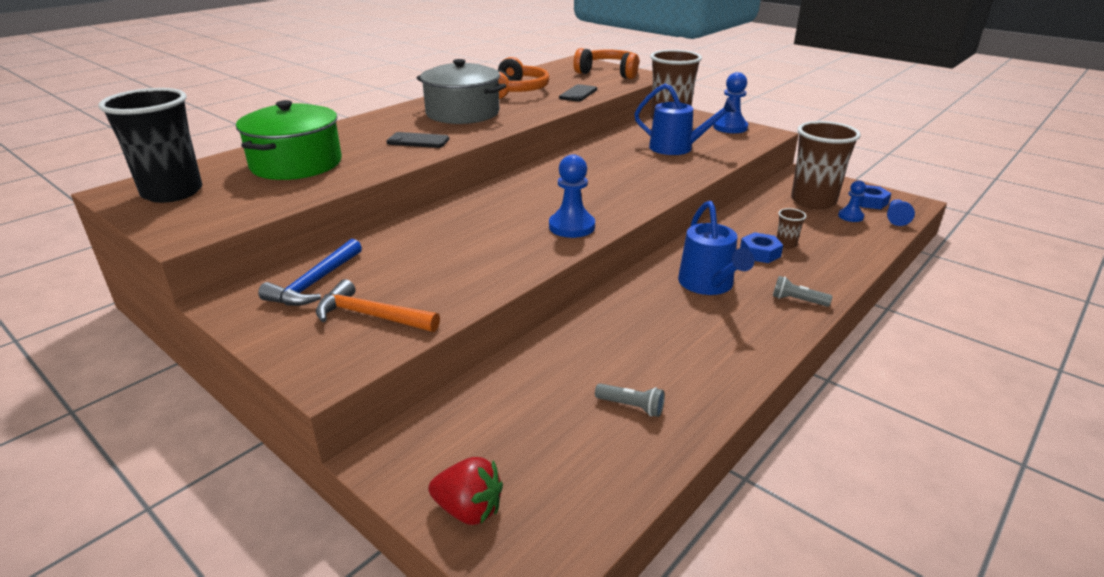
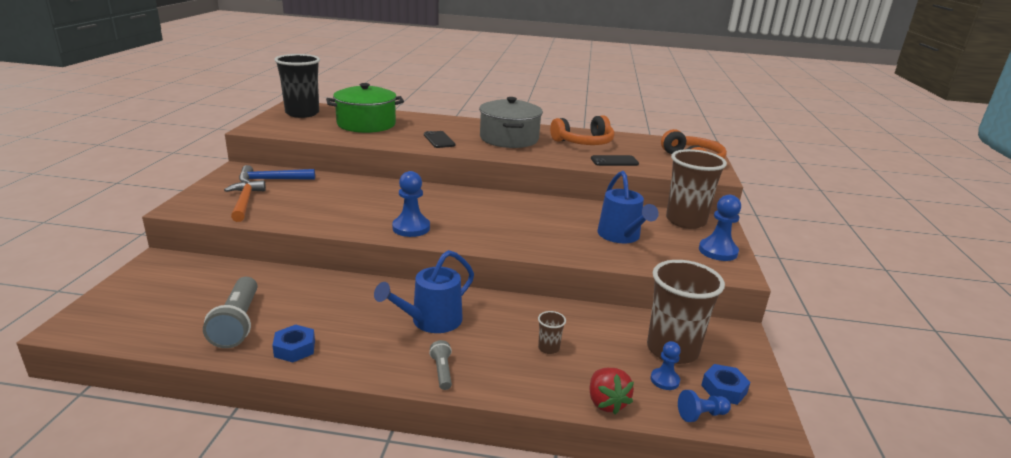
camera: 55 degrees right, 5 degrees down
(469, 510) = (120, 295): red strawberry -> red strawberry (606, 403)
(631, 406) = (238, 323): grey flashlight -> grey flashlight, size x1.98
(760, 253) = (515, 336): blue nut -> blue nut (295, 348)

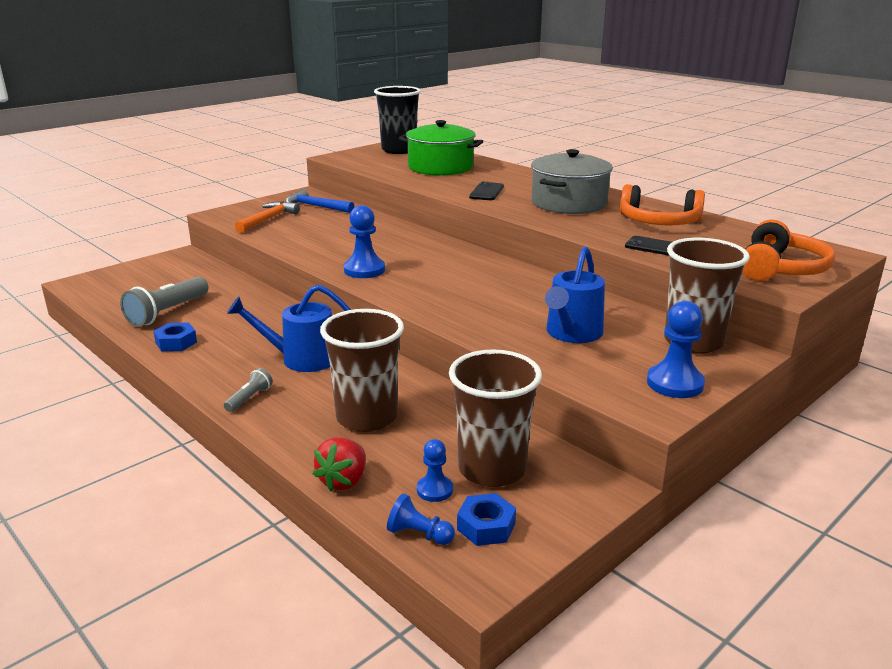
camera: 40 degrees right, 0 degrees up
(548, 348) = (367, 417): brown cup -> brown cup, size x2.43

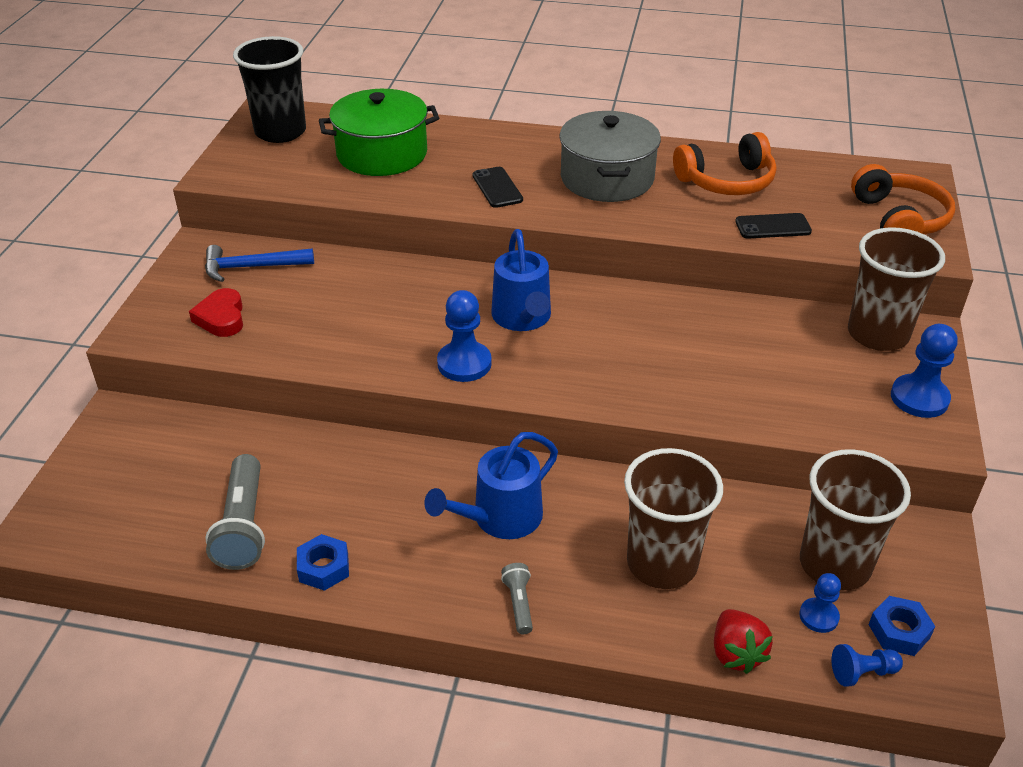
camera: 35 degrees left, 15 degrees up
(268, 219) = (221, 318): orange hammer -> red heart
(572, 333) = (774, 371): blue watering can -> blue watering can (522, 318)

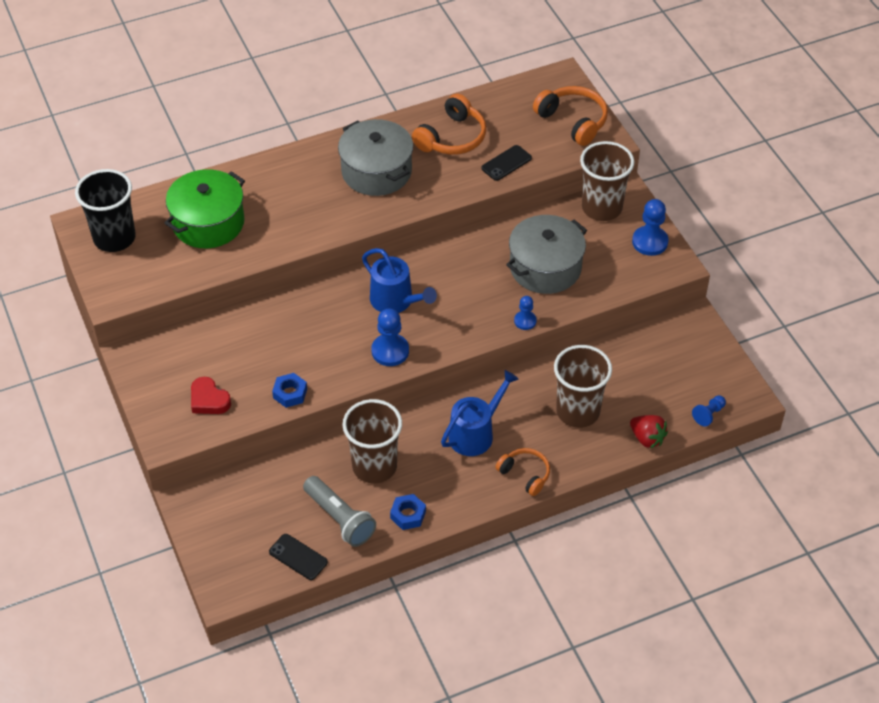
camera: 35 degrees left, 10 degrees up
(252, 267) = (187, 353): blue hammer -> none
(497, 188) = (314, 214): black phone -> black phone (298, 557)
(500, 518) = (475, 433): blue watering can -> blue watering can turned 150 degrees counterclockwise
(518, 603) = (525, 474): grey flashlight -> orange headphones
(744, 364) = (545, 267): none -> grey pot
(819, 616) = (671, 397): blue pawn -> blue pawn (525, 321)
(834, 565) = (660, 364): brown cup -> brown cup (374, 466)
(899, 631) = (711, 383): blue nut -> blue nut (290, 393)

